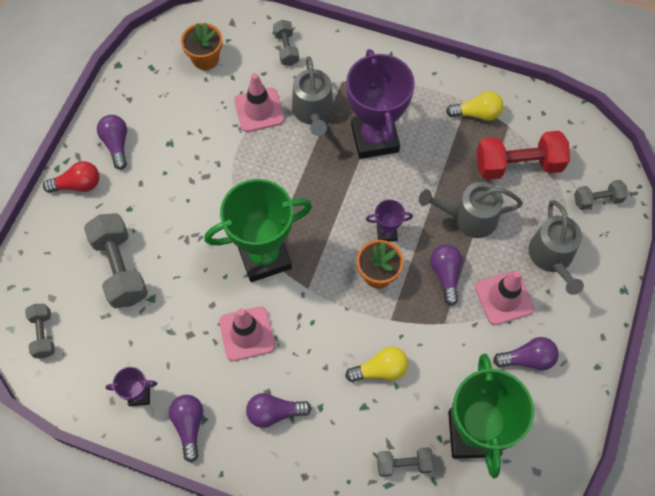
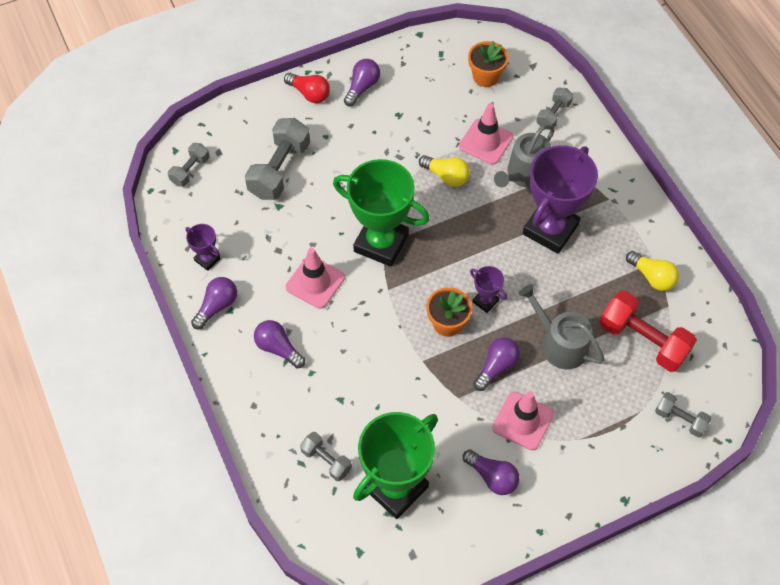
camera: 45 degrees right, 5 degrees down
(380, 370) = (378, 386): yellow light bulb -> yellow light bulb (446, 176)
(552, 257) = (593, 427): grey watering can -> none

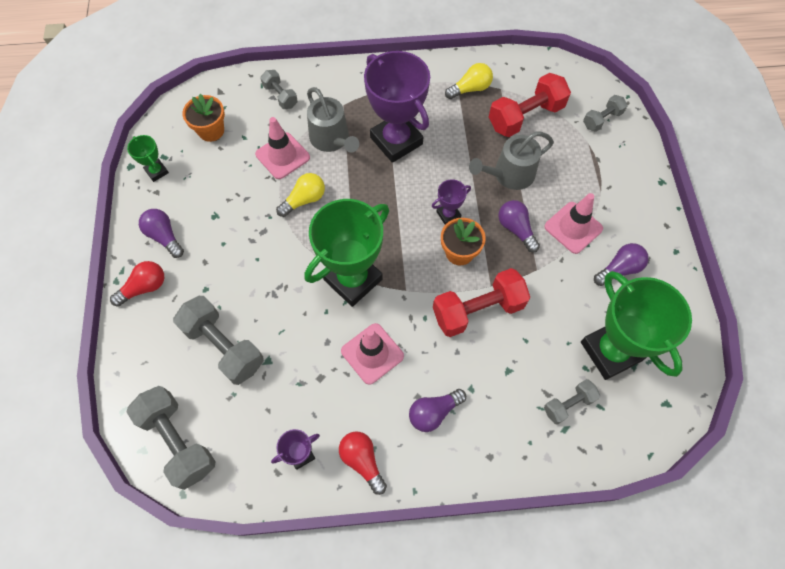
camera: 70 degrees left, 5 degrees up
(190, 170) = (178, 440): grey dumbbell -> grey dumbbell, size x1.80
(217, 306) = (362, 461): purple light bulb -> red light bulb
(392, 356) = (478, 310): none -> red dumbbell
(423, 55) = (157, 171): none -> green trophy

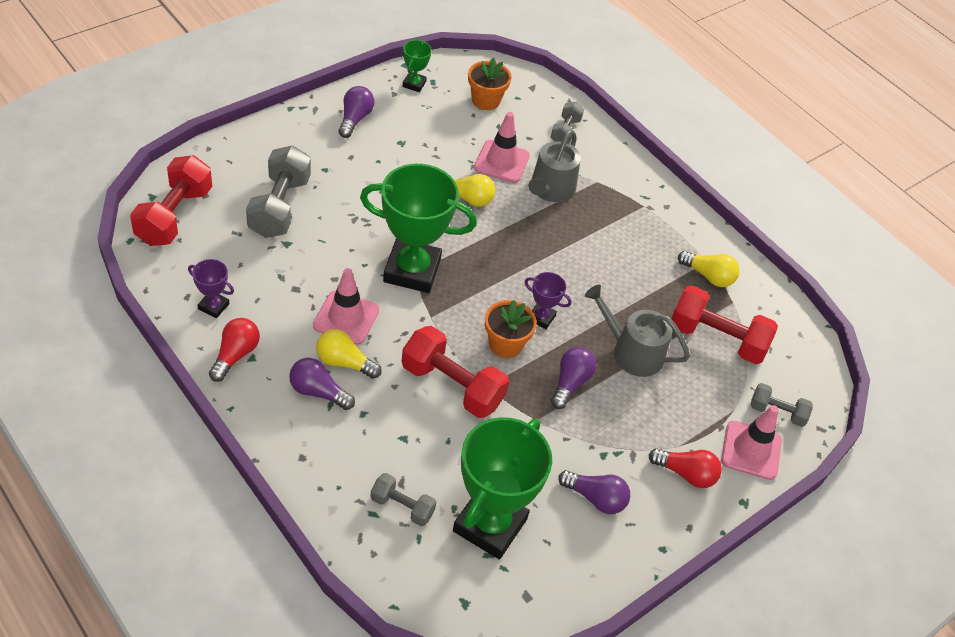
camera: 50 degrees right, 15 degrees down
(144, 287) = (297, 129): red light bulb -> red light bulb (686, 473)
(178, 440) = (174, 216): grey dumbbell -> red dumbbell
(396, 141) = (591, 240): purple trophy -> none
(415, 377) = (344, 362): none -> yellow light bulb
(573, 228) = (613, 435): pink traffic cone -> pink traffic cone (751, 450)

